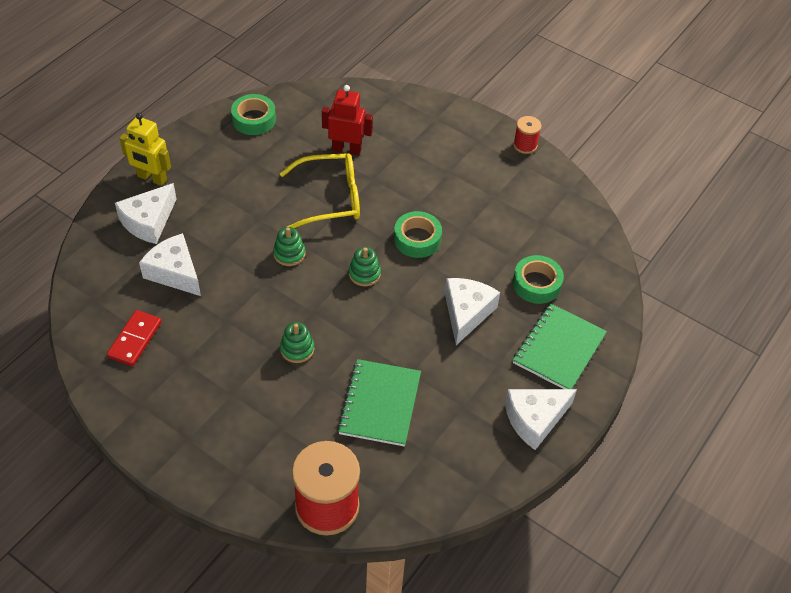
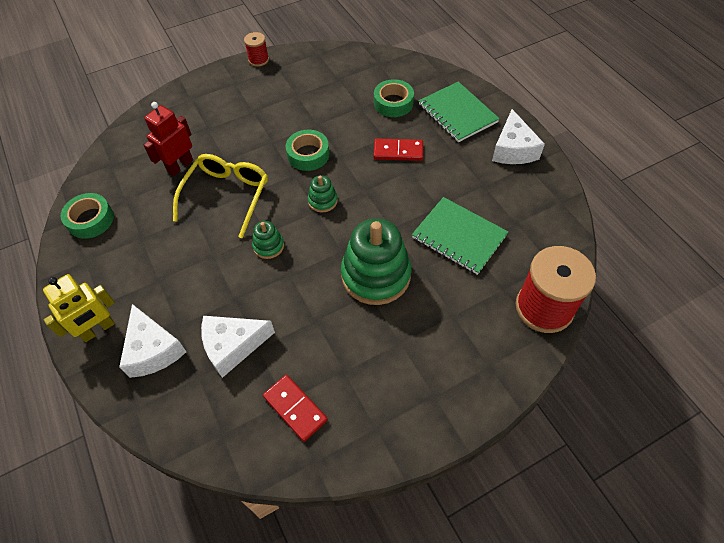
camera: 60 degrees left, 5 degrees up
(297, 349) = (376, 275): green stacking toy -> green stacking toy, size x2.14
(466, 313) = (398, 152): white cheese -> red domino

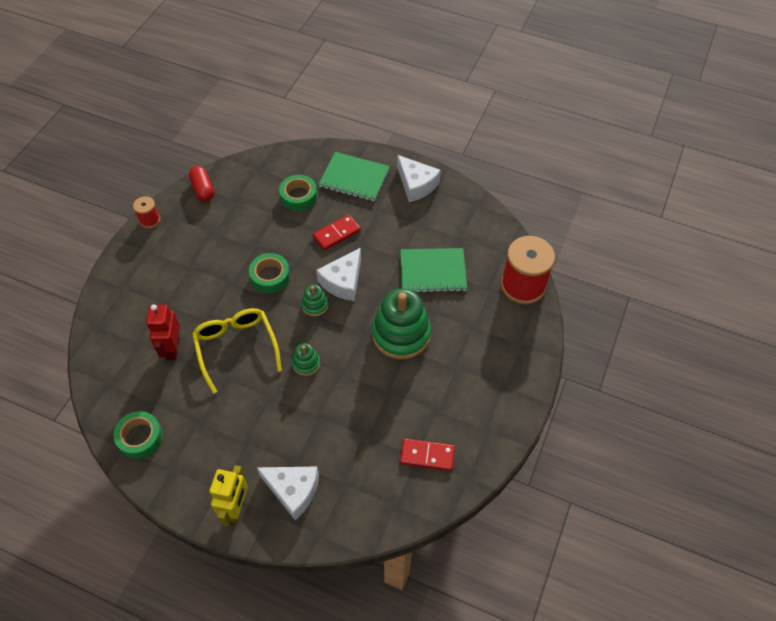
camera: 40 degrees left, 0 degrees up
(233, 346) = (348, 448): white cheese -> white cheese (343, 281)
(320, 57) = (203, 189): none -> red capsule

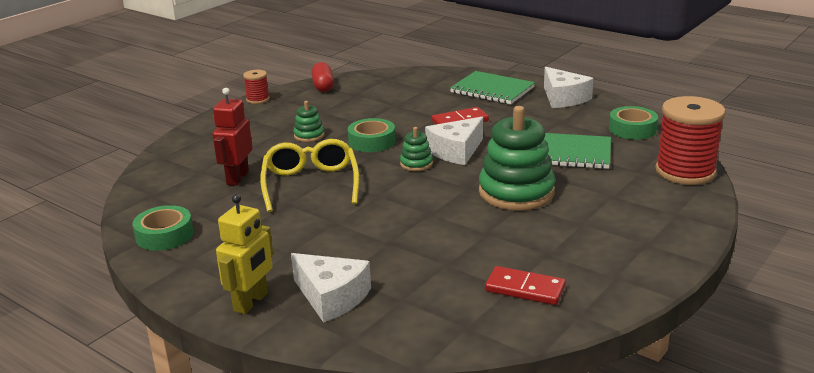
camera: 15 degrees right, 30 degrees down
(298, 196) = (425, 96): green tape -> green tape (632, 129)
(306, 363) = (389, 202): green stacking toy -> green stacking toy (309, 135)

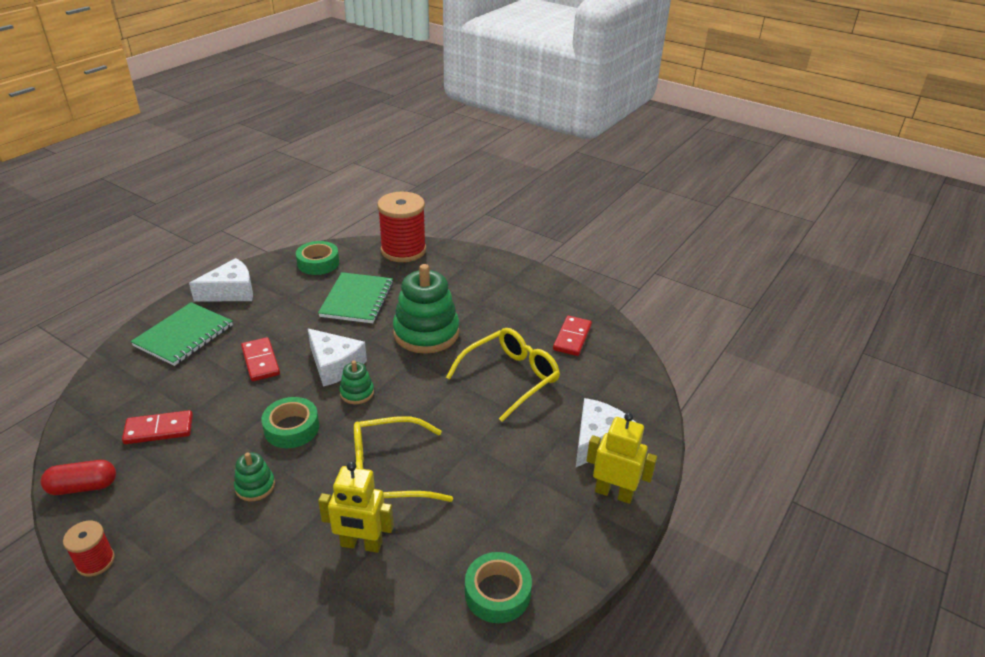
camera: 95 degrees left, 10 degrees up
(237, 178) = (361, 544): red robot -> yellow robot
(376, 98) = (159, 429): none -> red domino
(441, 244) = (511, 377): none -> yellow glasses

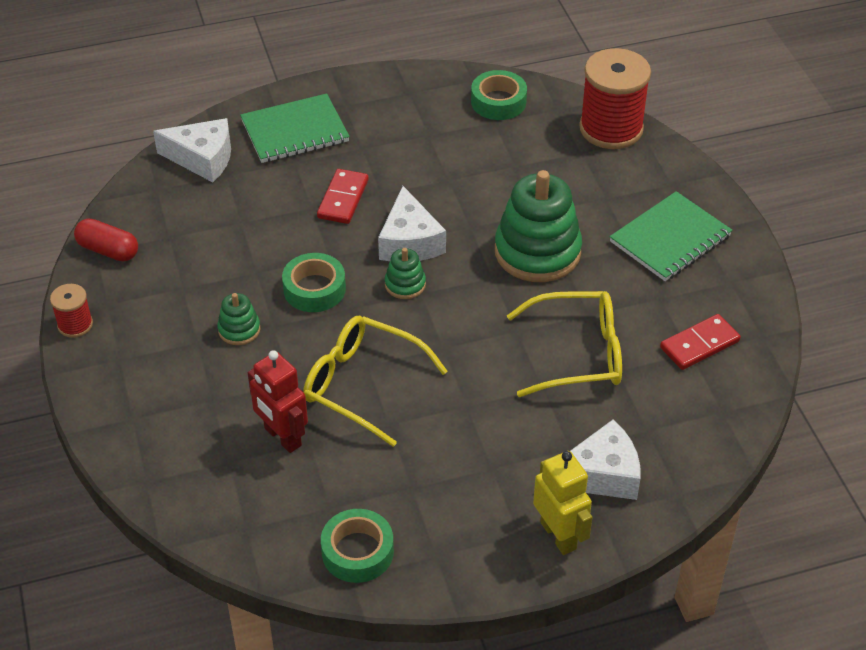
camera: 40 degrees right, 10 degrees up
(159, 429) = (202, 226): red domino -> none
(231, 292) = (378, 97): white cheese -> white cheese (202, 158)
(357, 300) = (500, 172): green notebook -> green notebook (670, 239)
(361, 544) = (282, 437): yellow robot -> red robot

